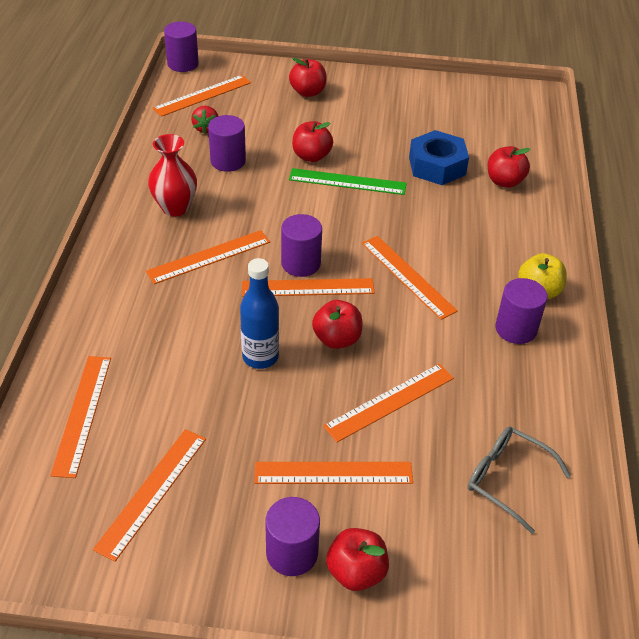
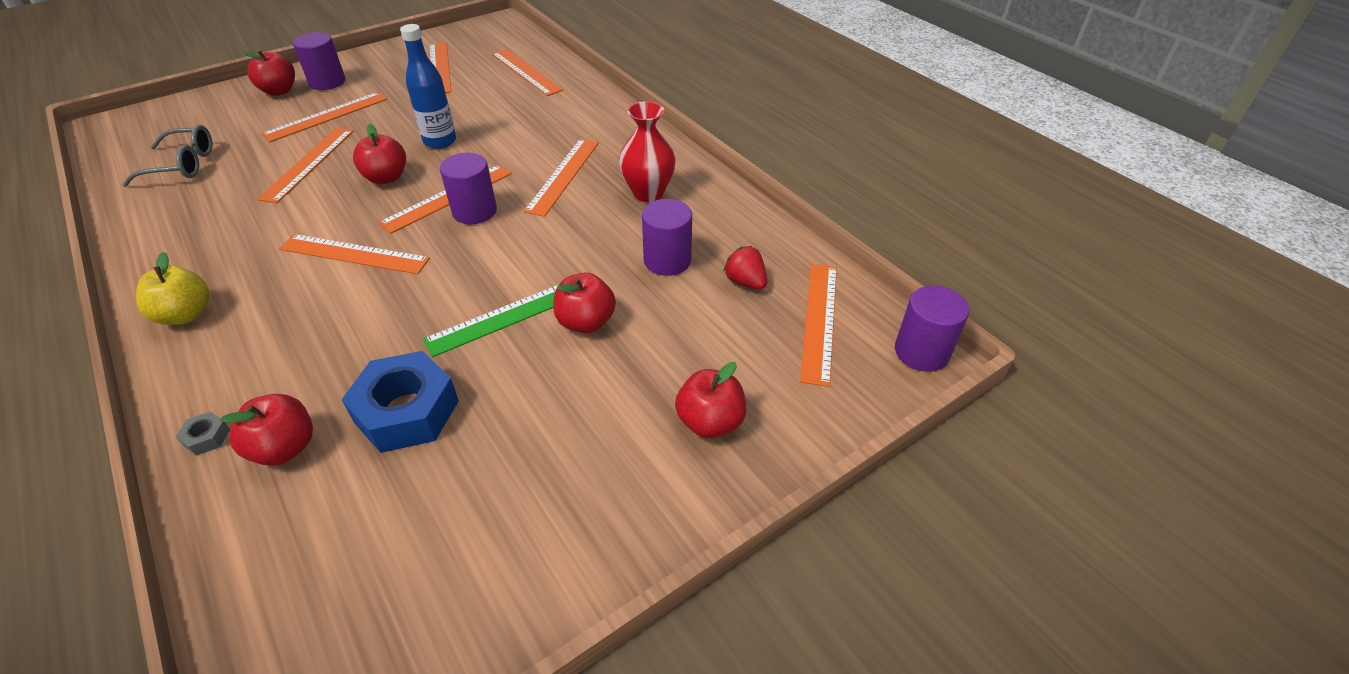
camera: 140 degrees right, 0 degrees up
(516, 329) = (205, 265): purple cylinder -> none
(542, 207) = (207, 437): none -> grey nut

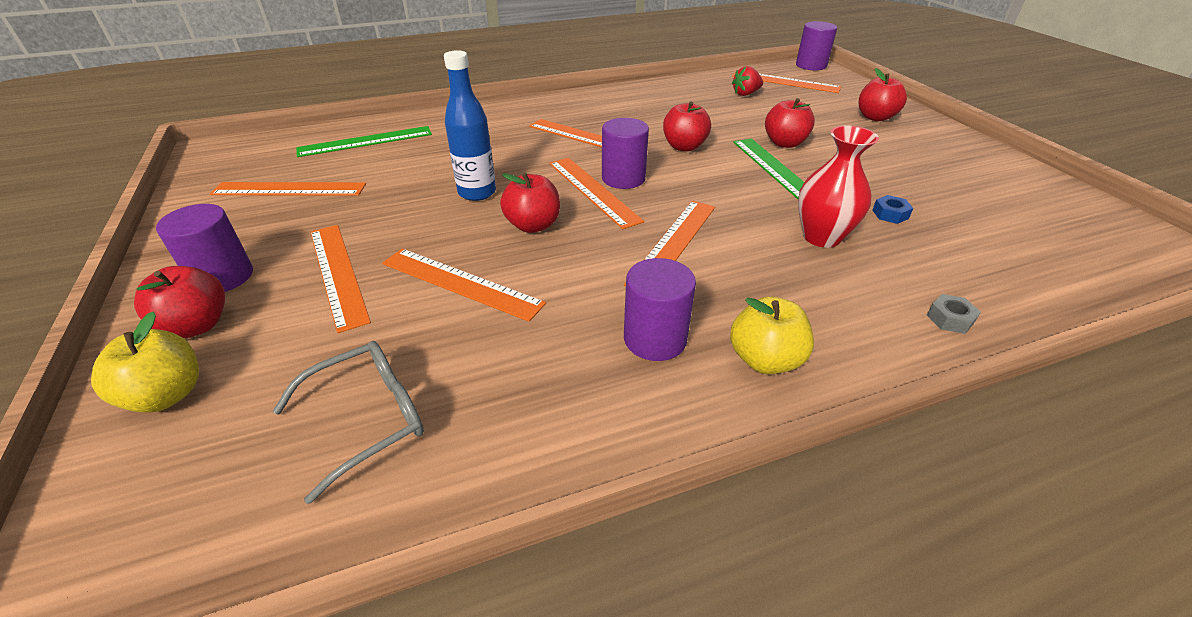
camera: 75 degrees left, 5 degrees down
(183, 165) = (369, 418): grey glasses -> grey glasses turned 45 degrees clockwise
(222, 103) = (167, 395): none -> yellow apple
(285, 448) = (947, 271): red apple -> red apple (684, 147)
(407, 411) = (890, 214): blue nut -> blue nut, size x0.41
(526, 72) = (365, 141): orange ruler -> green ruler
(648, 193) = (629, 110): red vase -> red vase (821, 237)
(667, 260) = (718, 112): purple cylinder -> purple cylinder (655, 339)

